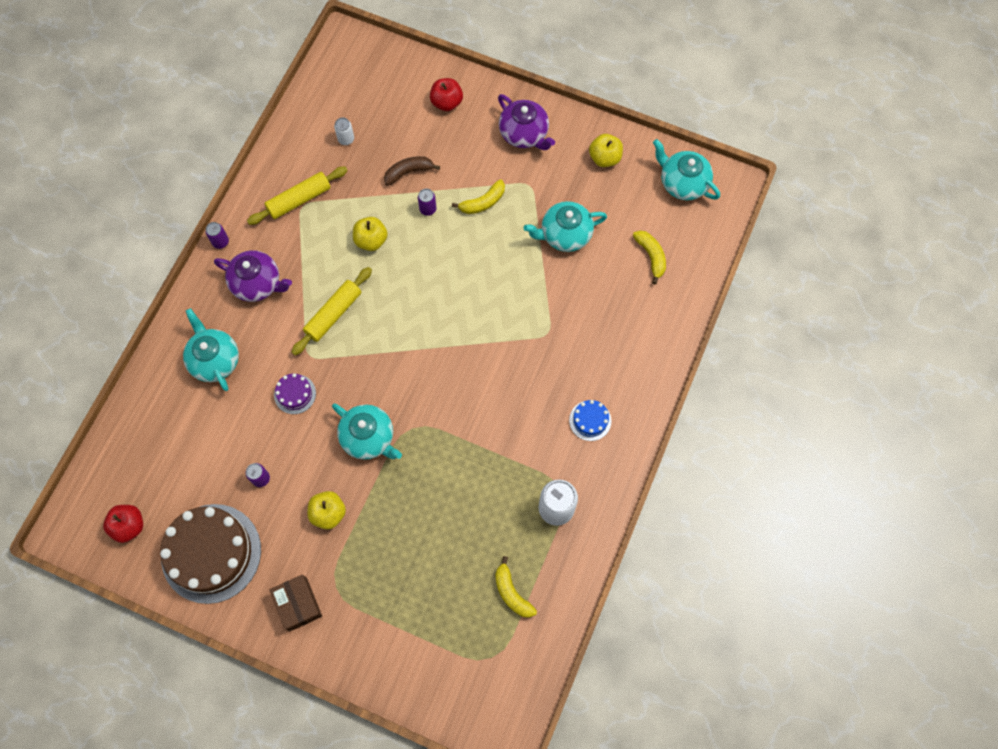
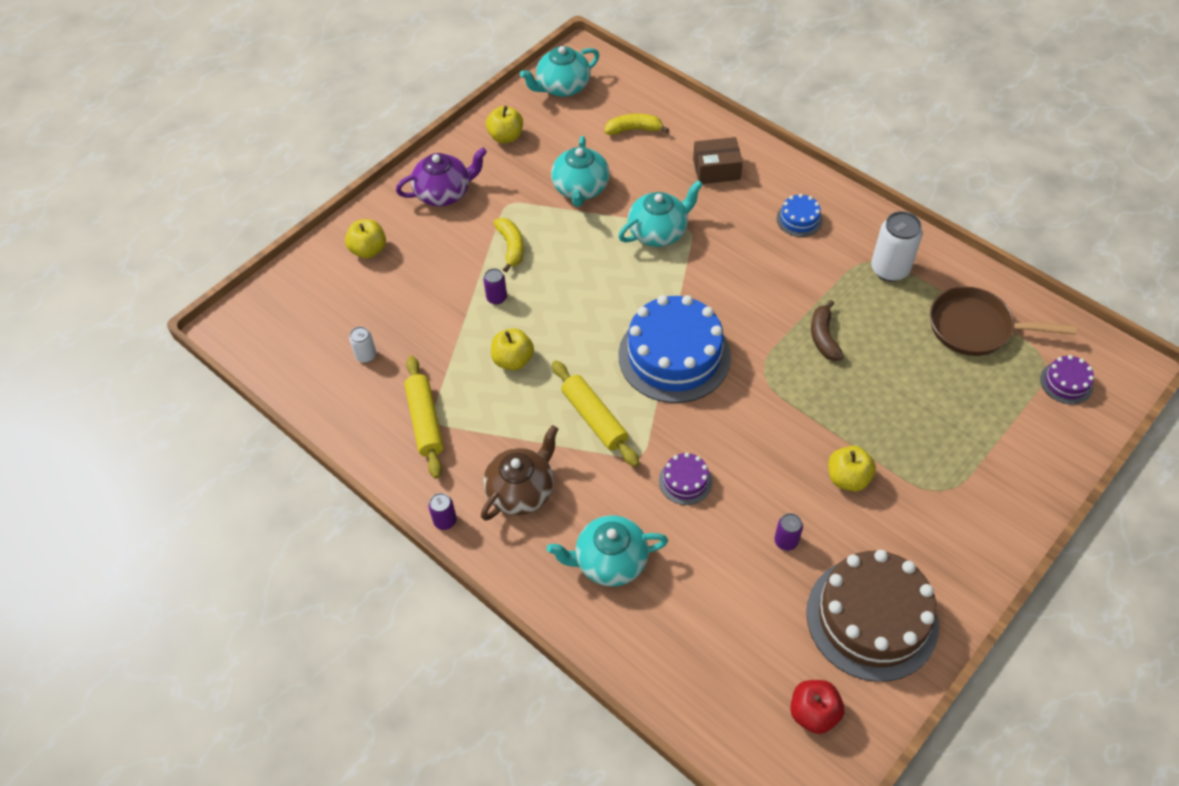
camera: 70 degrees left, 15 degrees down
(257, 283) = (521, 491): purple teapot -> brown teapot
(298, 604) = (955, 534): brown box -> brown box (716, 169)
(369, 437) = (764, 417): turquoise teapot -> turquoise teapot (658, 232)
(408, 172) = (441, 305): brown banana -> brown banana (823, 337)
(409, 355) = (674, 356): none -> blue cake
(446, 102) = (368, 250): red apple -> yellow apple
(474, 679) = (1066, 383): none -> purple cake
(512, 593) = (975, 328): yellow banana -> brown pan

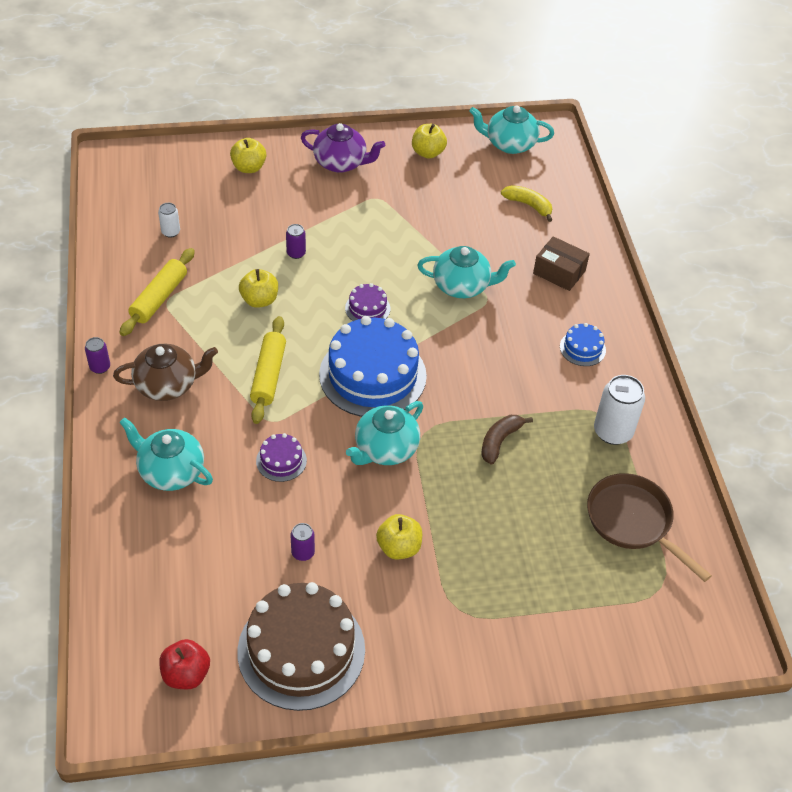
camera: 35 degrees right, 5 degrees down
(511, 247) = (345, 227): yellow banana -> none
(580, 189) = (440, 220): turquoise teapot -> turquoise teapot (385, 449)
(1066, 383) = (661, 615): purple cake -> purple cake (367, 308)

